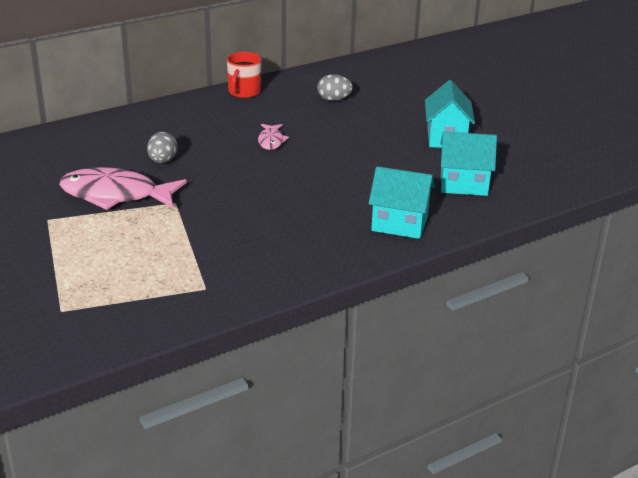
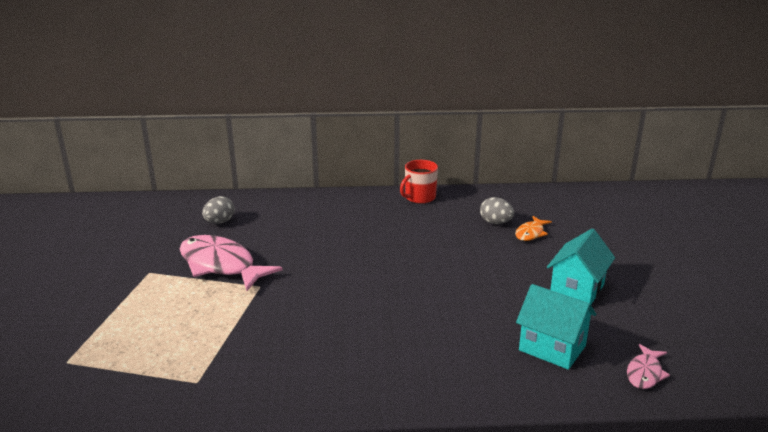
camera: 30 degrees right, 5 degrees down
(162, 161) = (289, 244): grey egg -> grey egg (219, 222)
(271, 141) = (399, 249): pink fish -> pink fish (645, 373)
(372, 102) = (530, 233): none -> orange fish
(399, 224) = (442, 373): turquoise house -> none

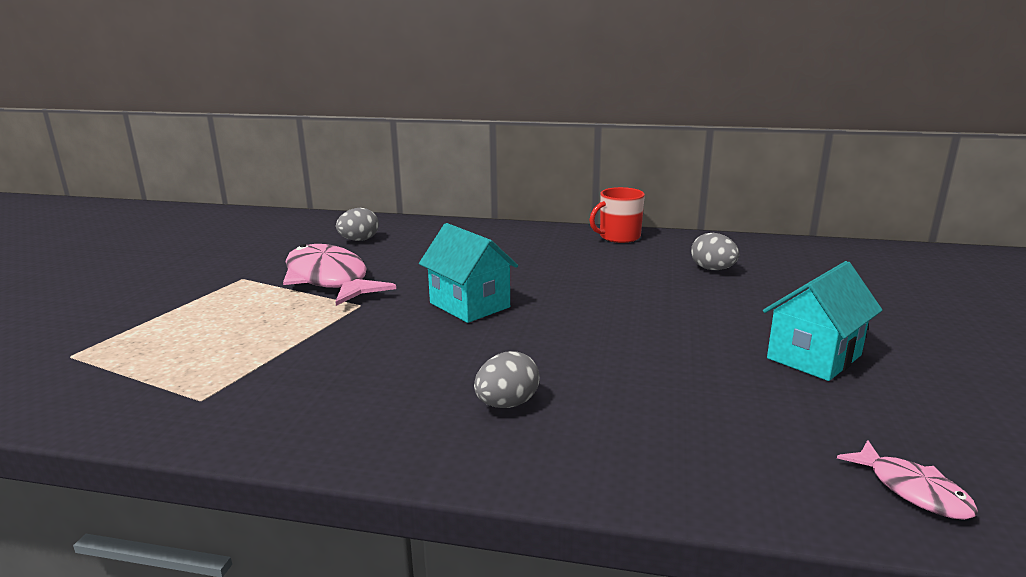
camera: 15 degrees right, 5 degrees down
(404, 353) = (507, 404): none -> grey egg
(530, 233) = (760, 285): orange fish -> none
(552, 348) = (749, 428): turquoise house -> turquoise house (469, 305)
(645, 373) = (912, 490): pink fish -> pink fish turned 75 degrees counterclockwise

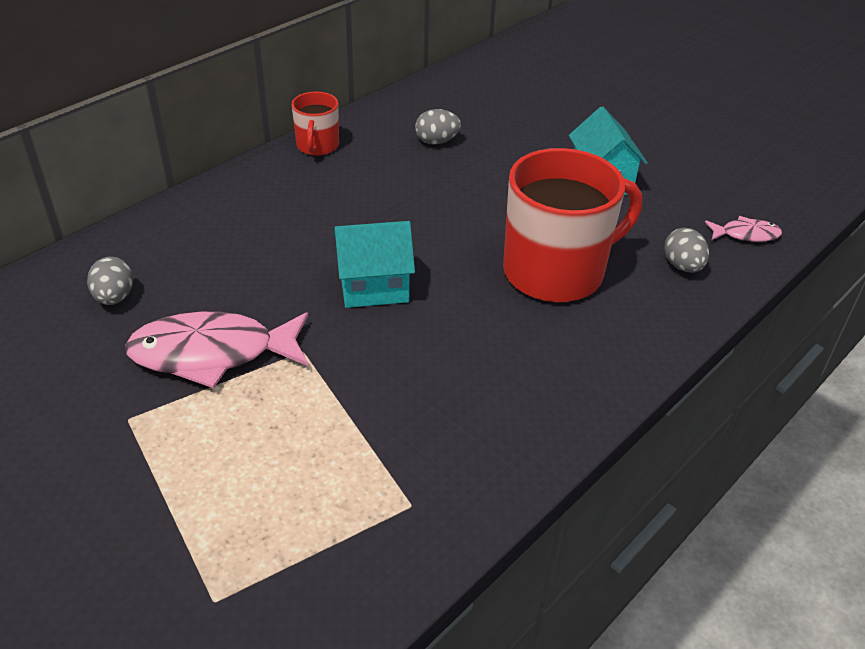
camera: 60 degrees left, 20 degrees up
(507, 404) = (556, 334): grey egg -> grey egg (682, 266)
(610, 375) = (556, 271): none -> red mug

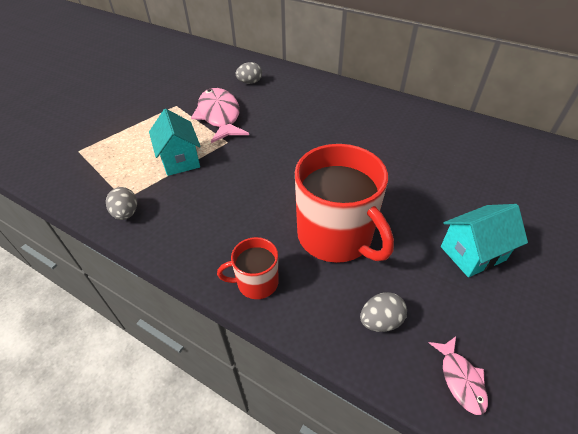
camera: 80 degrees right, 5 degrees up
(317, 146) = (410, 108): red mug -> red mug (256, 282)
(374, 287) = (286, 155): turquoise house -> turquoise house (180, 160)
(437, 141) = (455, 154): grey egg -> grey egg (126, 213)

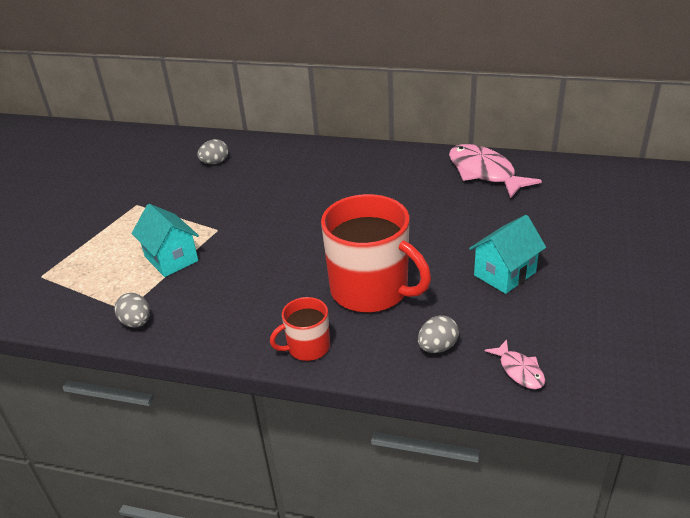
camera: 15 degrees left, 10 degrees down
(219, 116) = (195, 205): pink fish -> pink fish (484, 173)

